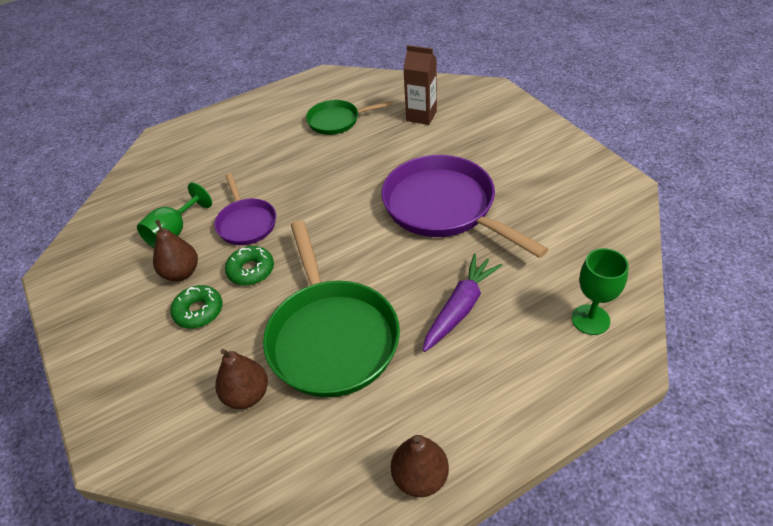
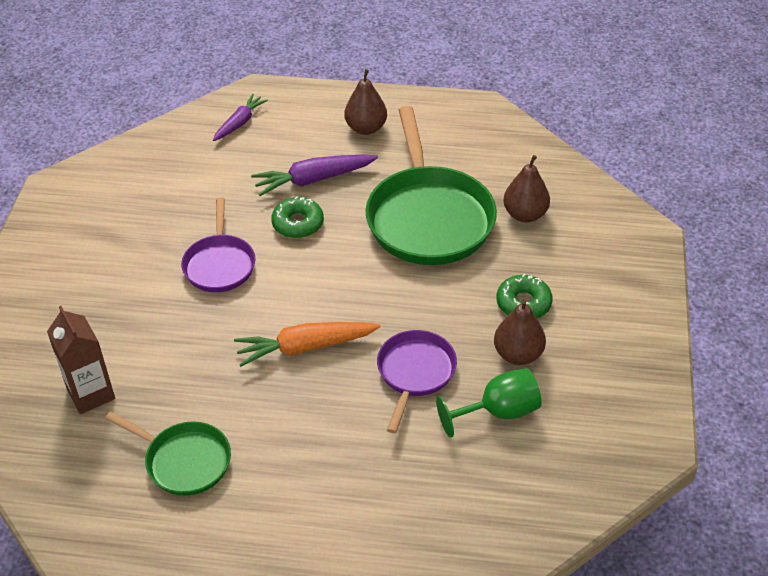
camera: 145 degrees left, 0 degrees up
(251, 270) = (449, 314): green donut -> green donut (298, 223)
(330, 197) = (305, 347): none -> orange carrot
(331, 336) = (428, 217): green pan -> green pan turned 150 degrees clockwise
(420, 477) = (448, 113): brown pear -> brown pear (366, 128)
(444, 208) = (220, 264): purple pan -> purple pan, size x0.55
(590, 319) = (240, 123): green goblet -> purple carrot

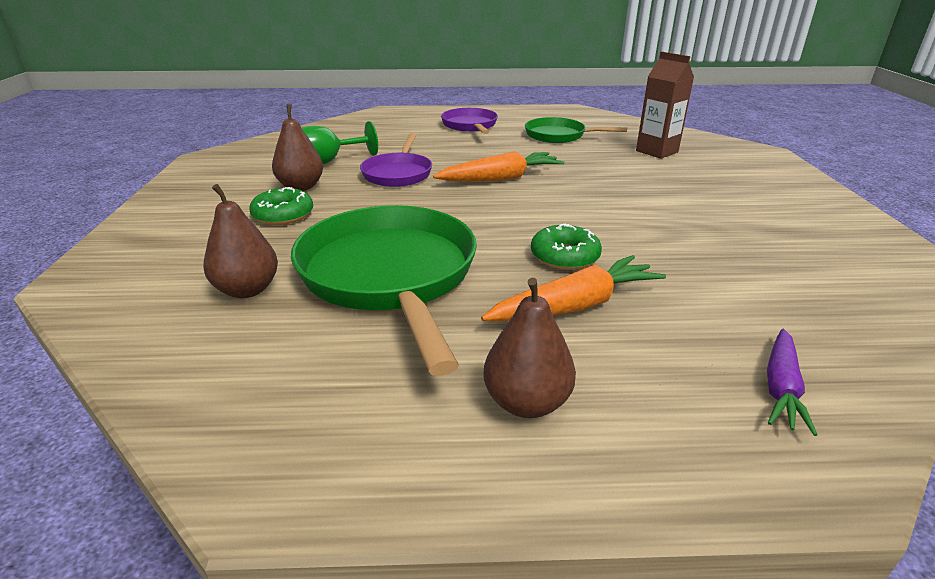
camera: 170 degrees right, 15 degrees down
(220, 264) = (628, 218): purple pan -> purple pan (470, 126)
(313, 180) = (575, 306): purple carrot -> orange carrot

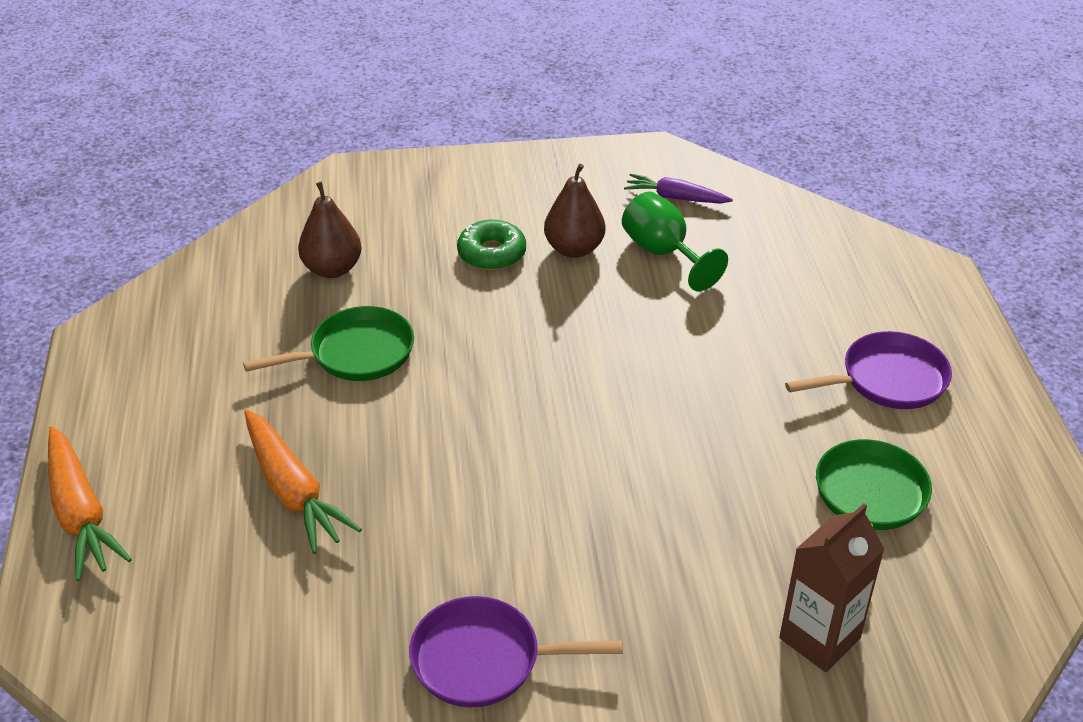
camera: 85 degrees right, 10 degrees up
(390, 276) = (355, 353): green pan -> green pan, size x0.55
(398, 173) = (636, 323): purple pan -> purple pan (484, 660)
(501, 179) = (636, 426): orange carrot -> orange carrot (80, 513)
(526, 402) = (156, 454): brown pear -> none
(564, 256) = (398, 487): green donut -> none
(781, 388) = (147, 628): purple carrot -> purple carrot (675, 198)

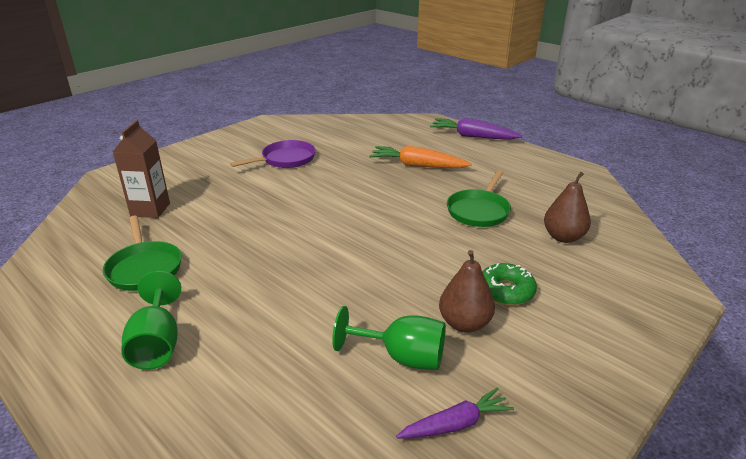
camera: 140 degrees right, 10 degrees down
(80, 513) = (472, 136): orange carrot -> purple carrot
(887, 380) = (157, 343): purple pan -> green goblet

